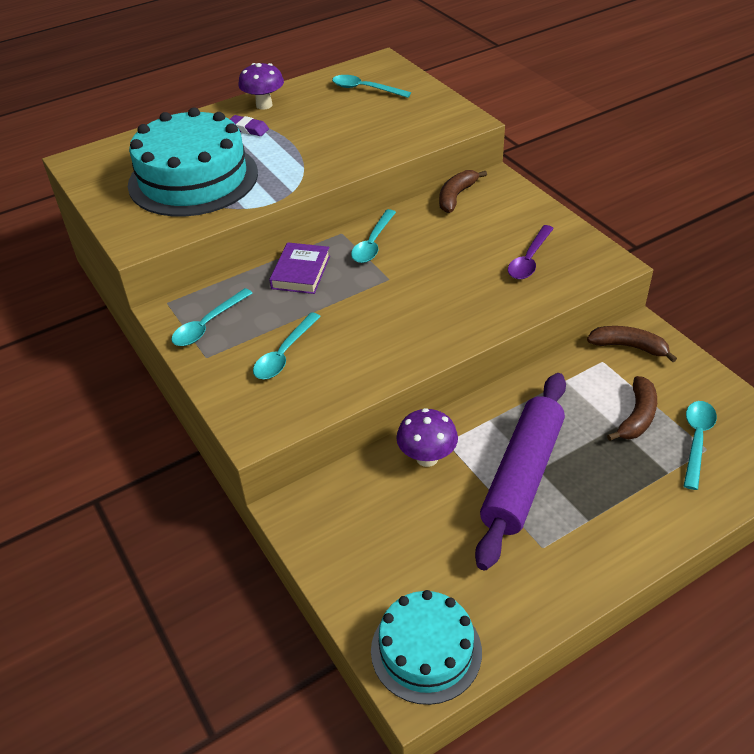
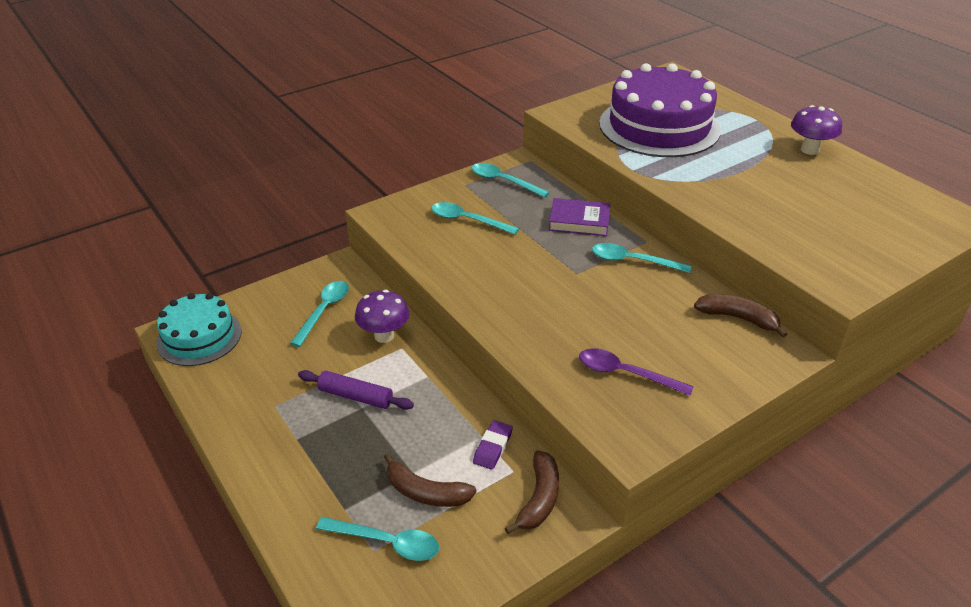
camera: 85 degrees right, 5 degrees down
(193, 178) = (659, 126): turquoise cake -> purple cake
(248, 129) = (757, 145): purple eraser -> purple eraser (493, 447)
(365, 89) = (881, 210): turquoise spoon -> turquoise spoon (324, 311)
(522, 476) = (355, 396): purple rolling pin -> purple rolling pin, size x0.52

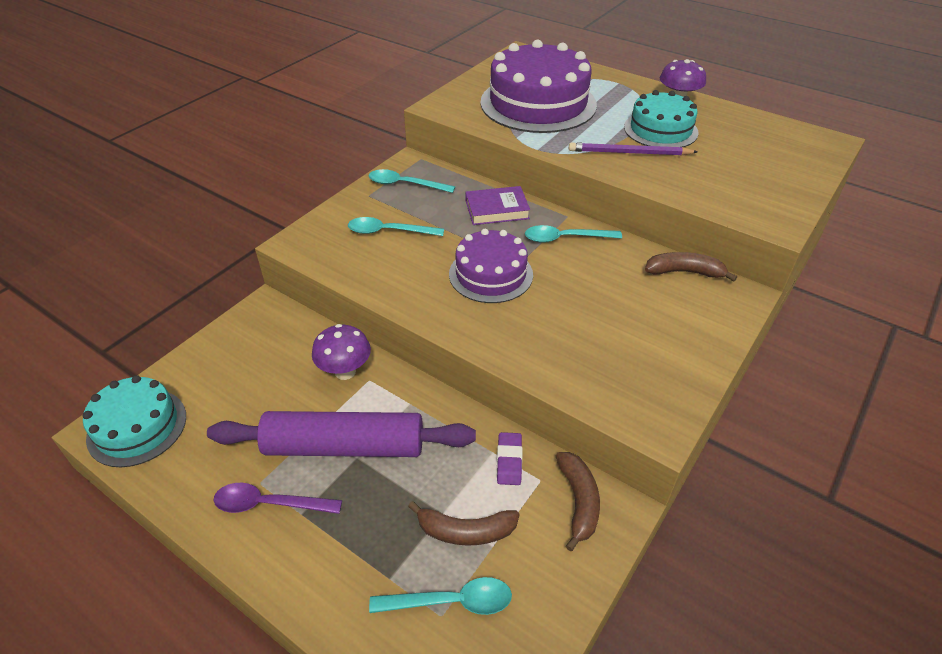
camera: 20 degrees left, 5 degrees up
(324, 311) = (268, 361): turquoise spoon -> none
(355, 396) = (345, 446): purple rolling pin -> purple rolling pin, size x1.92
(542, 278) = (491, 274): none -> purple cake
(625, 374) = (616, 353): purple spoon -> purple spoon (269, 504)
(725, 190) = (629, 153): none -> purple pencil
(773, 174) = (660, 130): none -> turquoise cake

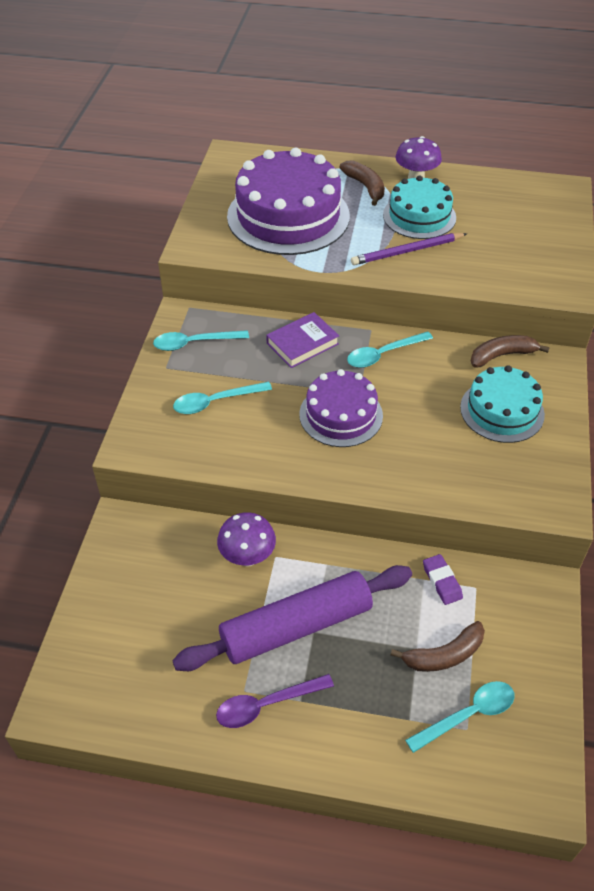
camera: 25 degrees left, 5 degrees up
(137, 427) = (86, 690): turquoise cake -> turquoise cake (502, 411)
(578, 501) = (515, 593): brown banana -> brown banana (365, 187)

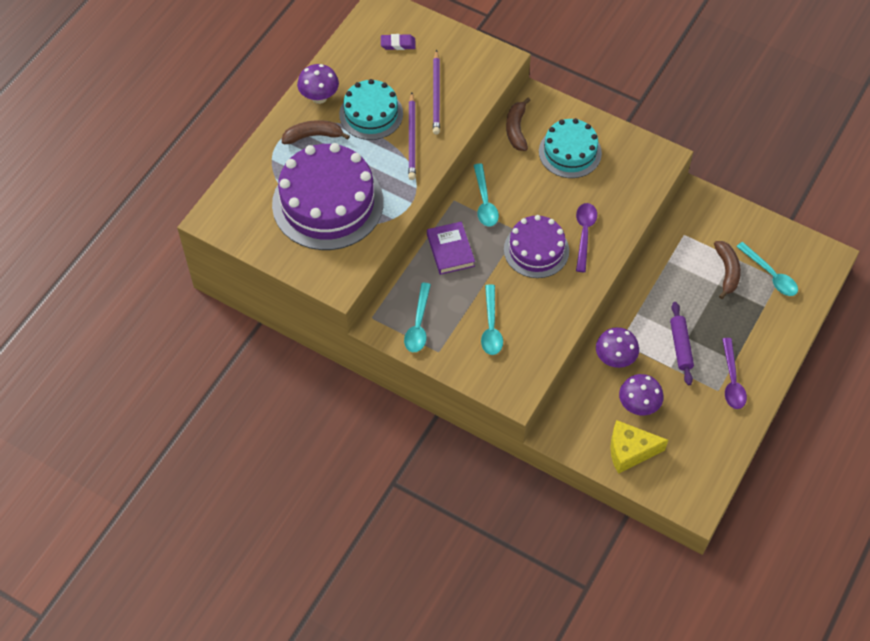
camera: 70 degrees left, 10 degrees up
(117, 607) = (630, 451): none -> yellow cheese
(187, 600) = (638, 406): none -> purple mushroom
(296, 627) = (680, 346): purple rolling pin -> purple rolling pin, size x0.52
(388, 454) = (584, 234): none -> purple spoon
(442, 581) = (673, 251): purple eraser -> purple eraser (398, 44)
(468, 715) = (770, 275): turquoise spoon -> turquoise spoon turned 150 degrees clockwise
(479, 254) = (436, 94): none -> purple pencil

